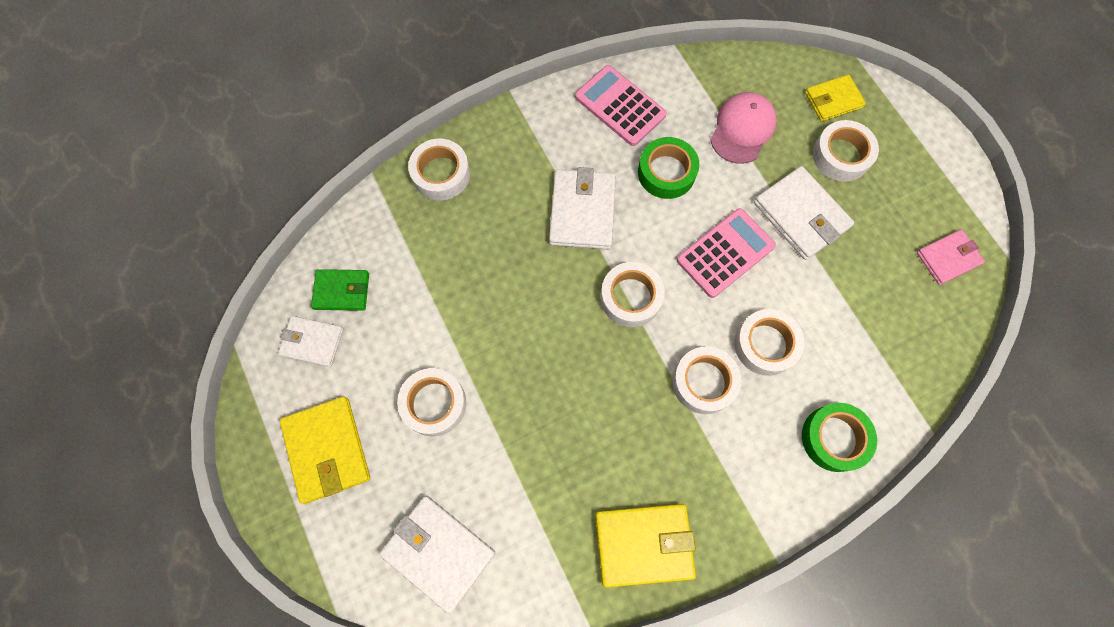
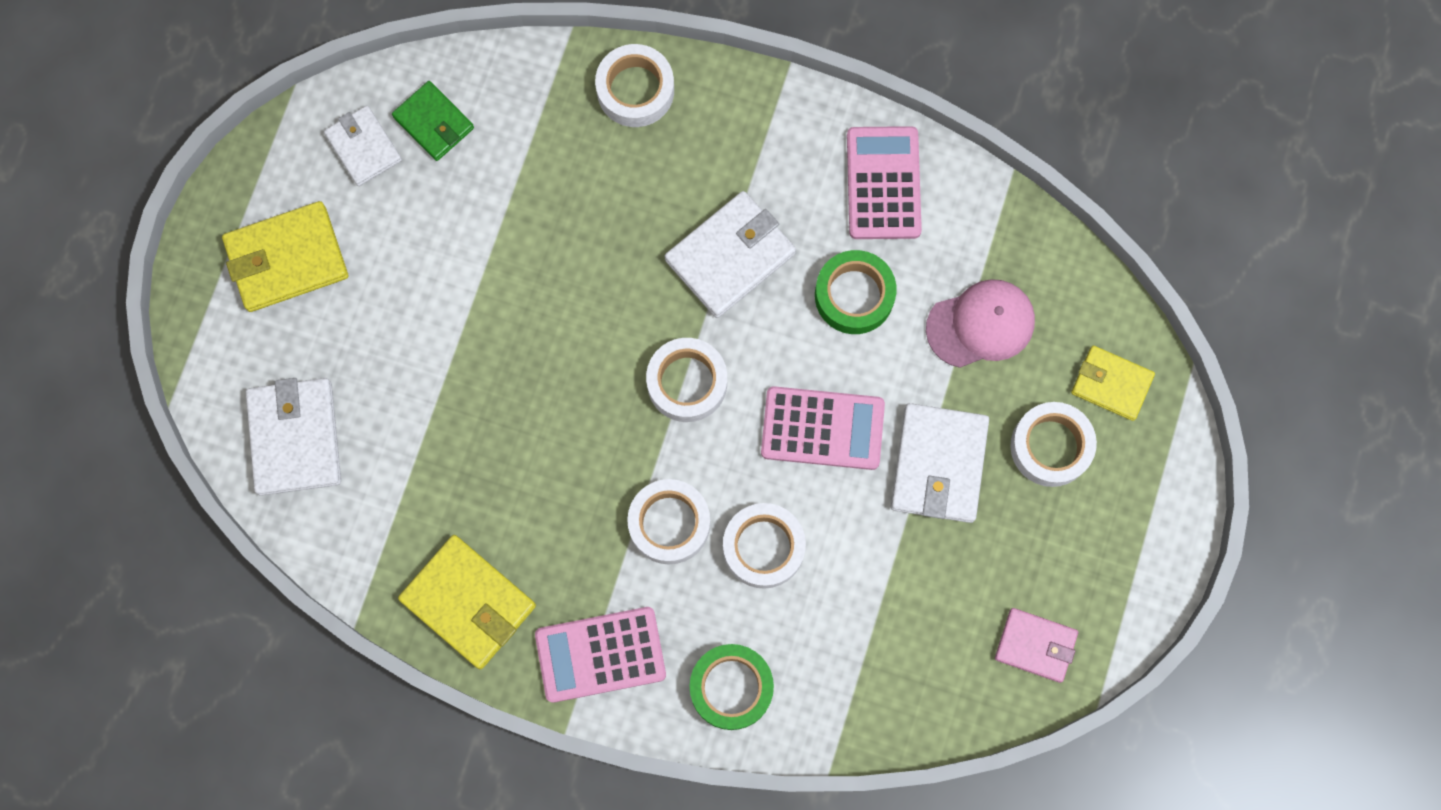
camera: 45 degrees right, 5 degrees up
(327, 450) = (287, 259): yellow wallet -> yellow wallet turned 45 degrees clockwise
(434, 404) = (414, 307): white tape -> none
(747, 495) = (600, 654): none -> pink calculator

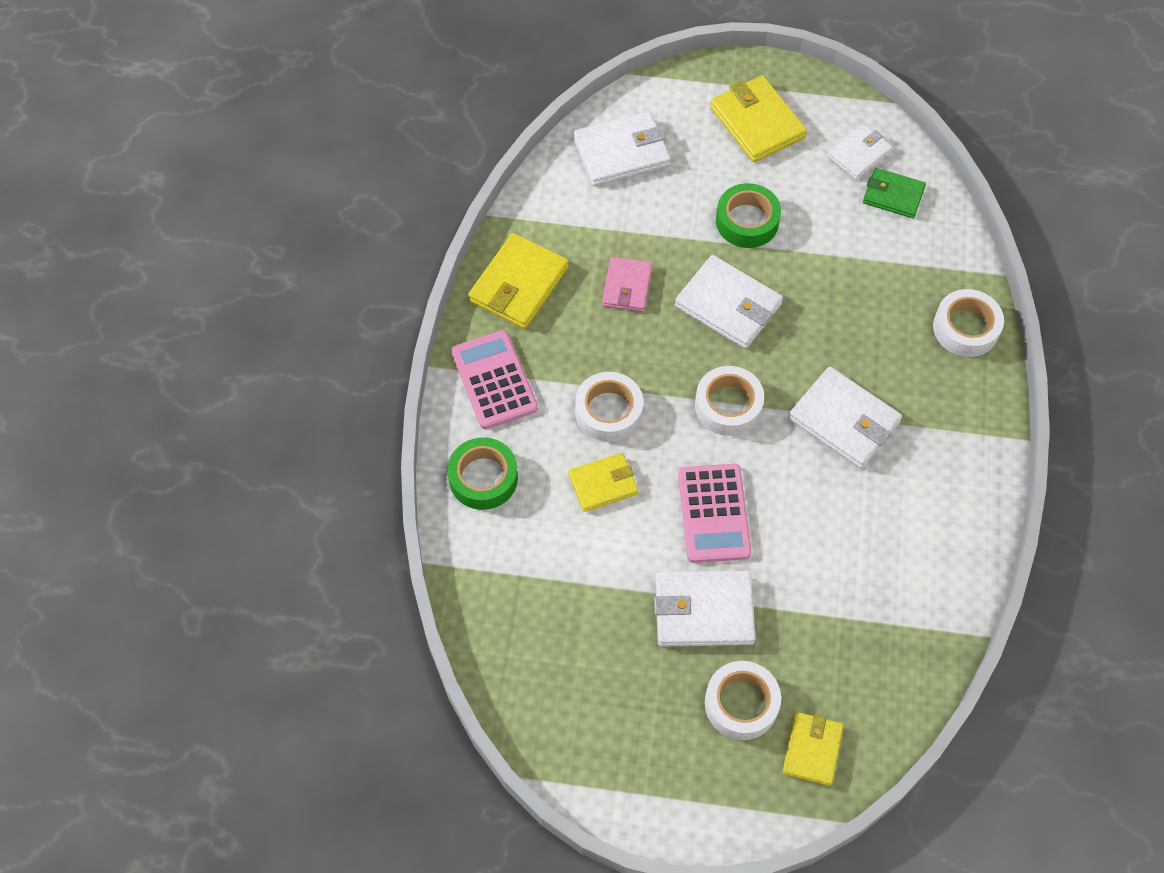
camera: 80 degrees right, 15 degrees down
(434, 122) = (893, 195): green wallet -> green wallet turned 75 degrees clockwise
(550, 353) = (728, 305): none -> white wallet
(763, 547) = (603, 484): white tape -> yellow wallet
(854, 295) = (836, 521): green tape -> green tape (747, 221)
(883, 183) = (943, 529): pink calculator -> none
(981, 324) = (838, 628): pink cap -> none
(1035, 645) = (560, 715): pink wallet -> pink wallet (627, 286)

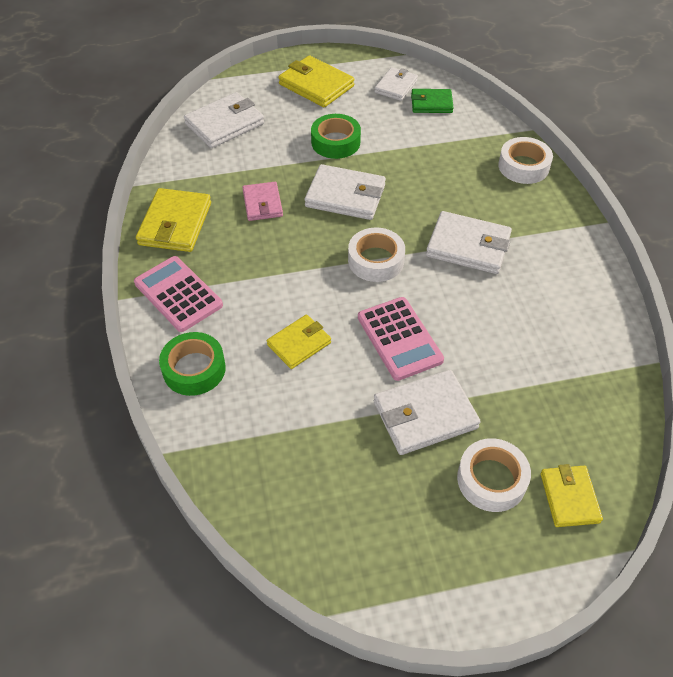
camera: 20 degrees left, 10 degrees down
(608, 411) = (282, 290): white tape -> none

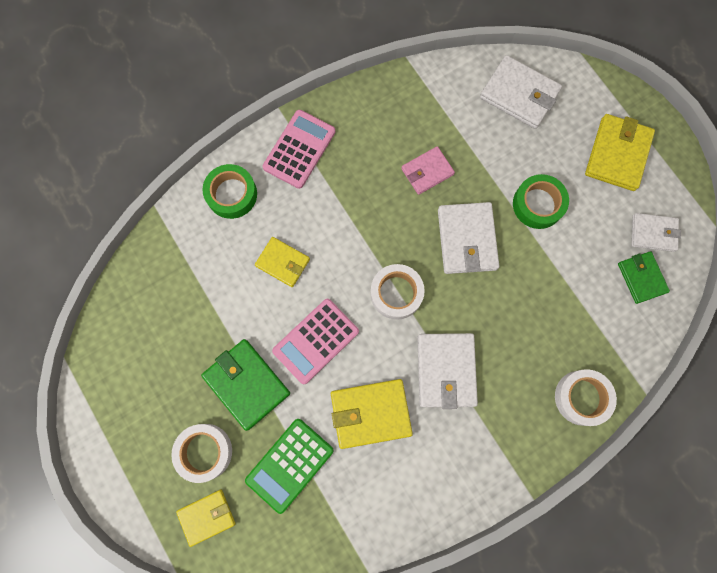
camera: 70 degrees right, 25 degrees up
(175, 224) = (374, 111): yellow wallet -> yellow wallet (370, 413)
(425, 415) = (247, 384): white wallet -> green wallet
(528, 399) = (289, 465): none -> green calculator

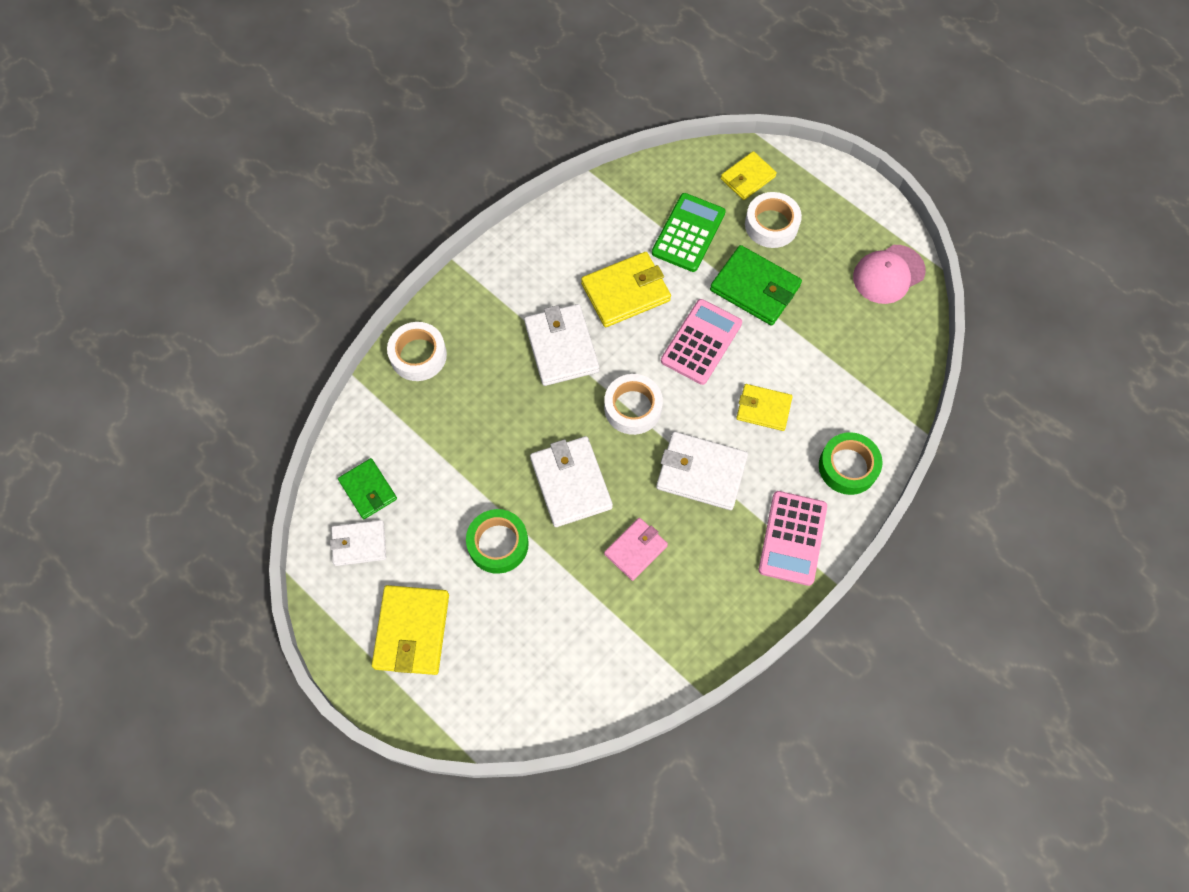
camera: 165 degrees right, 10 degrees down
(116, 365) = (888, 274): none -> pink cap
(519, 94) = (547, 680): white wallet -> white wallet (701, 473)

